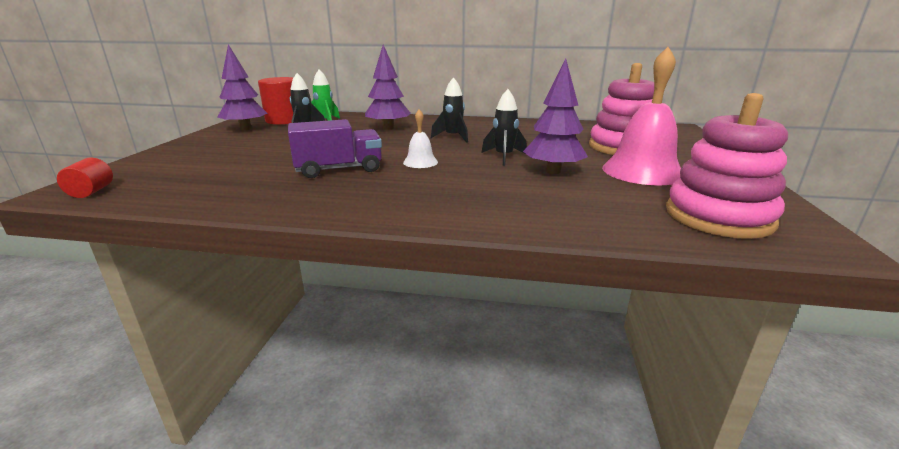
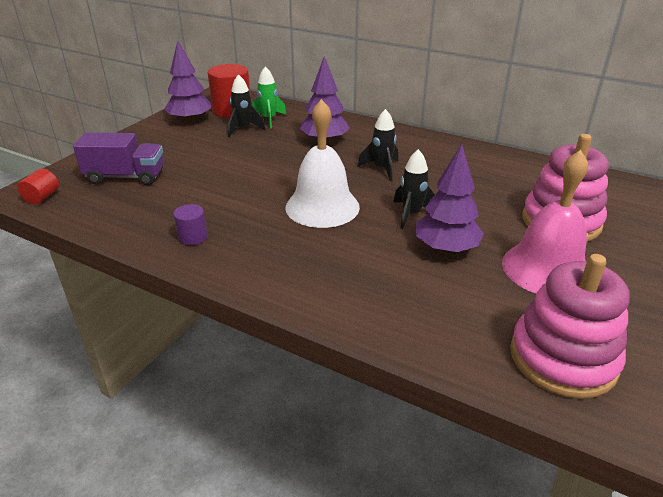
camera: 20 degrees right, 10 degrees up
(302, 196) = (192, 237): none -> purple cylinder
(339, 169) = (241, 204): purple truck -> purple truck (126, 177)
(420, 162) = (322, 207): white bell -> white bell, size x2.08

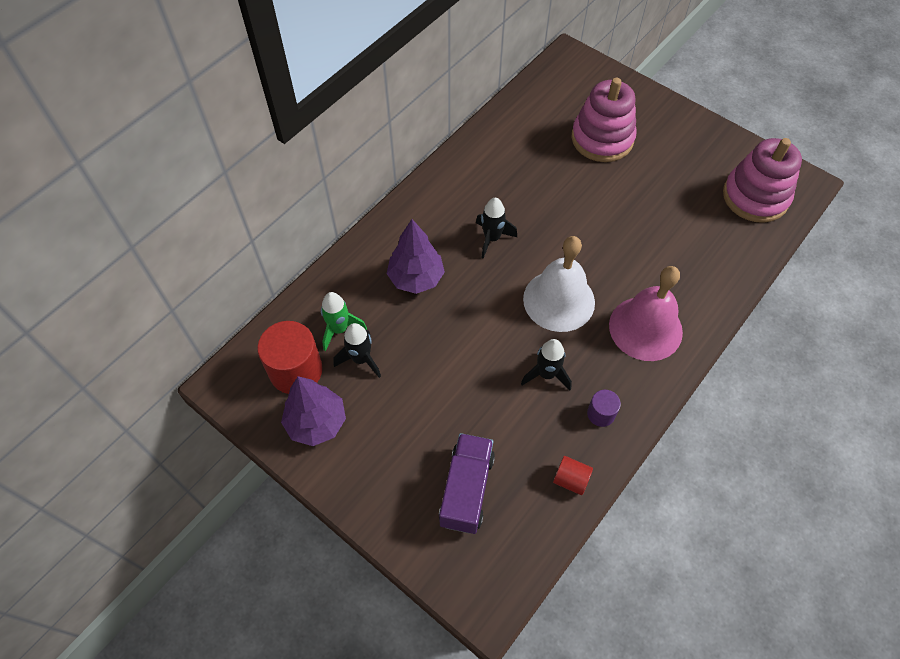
camera: 80 degrees left, 25 degrees up
(42, 197) = (502, 580): red cylinder -> red cylinder (570, 480)
(411, 214) = (580, 234): black rocket -> black rocket (546, 374)
(446, 248) = (634, 223): purple tree -> none
(546, 269) = (664, 171): pink bell -> pink bell (645, 328)

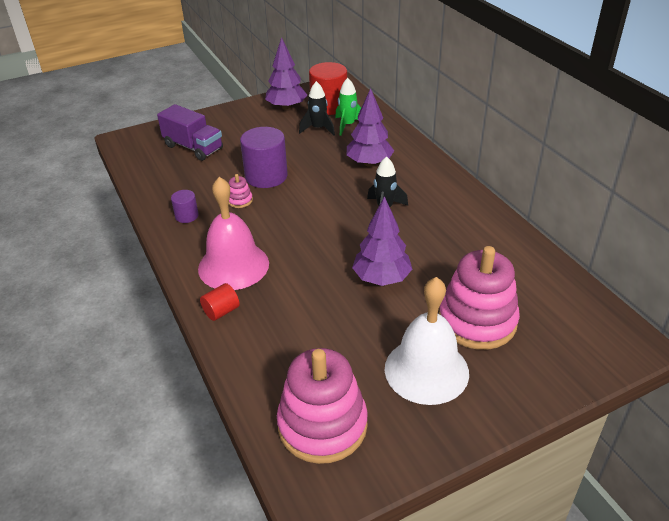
camera: 115 degrees right, 20 degrees down
(489, 370) = (266, 176): none -> purple cylinder
(546, 374) = (240, 200): black rocket -> pink stacking toy
(559, 300) = (298, 226): white bell -> white bell (426, 370)
(570, 480) = (157, 188): red cylinder -> red cylinder (221, 311)
(592, 210) = (381, 278): none -> purple tree

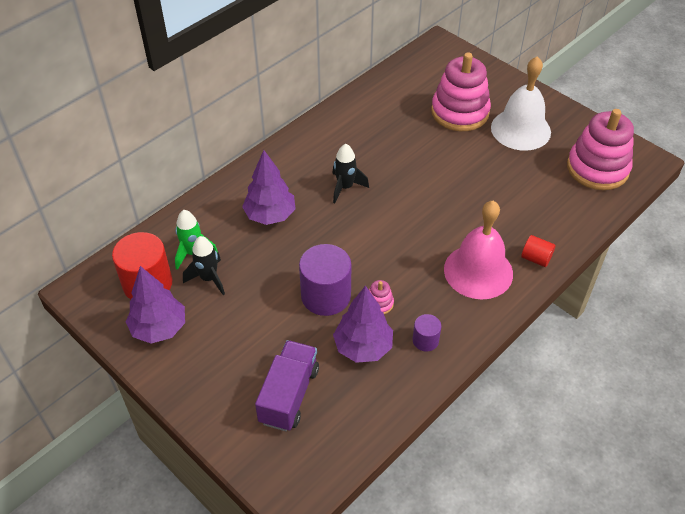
camera: 110 degrees left, 10 degrees up
(381, 278) = (442, 170): purple tree -> purple tree (363, 347)

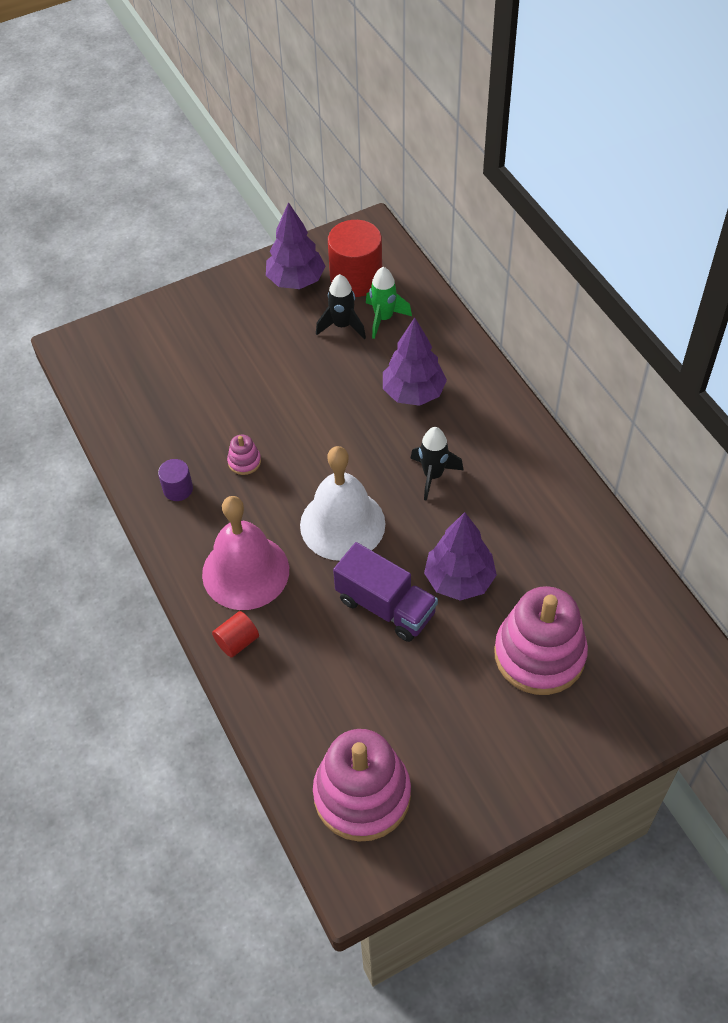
camera: 110 degrees right, 5 degrees up
(289, 395) = (172, 362): purple truck -> purple truck (385, 606)
(326, 296) = (276, 417): purple cylinder -> none
(363, 347) = (196, 433): purple tree -> purple tree (459, 580)
(520, 129) = (477, 723): white bell -> white bell (342, 524)

